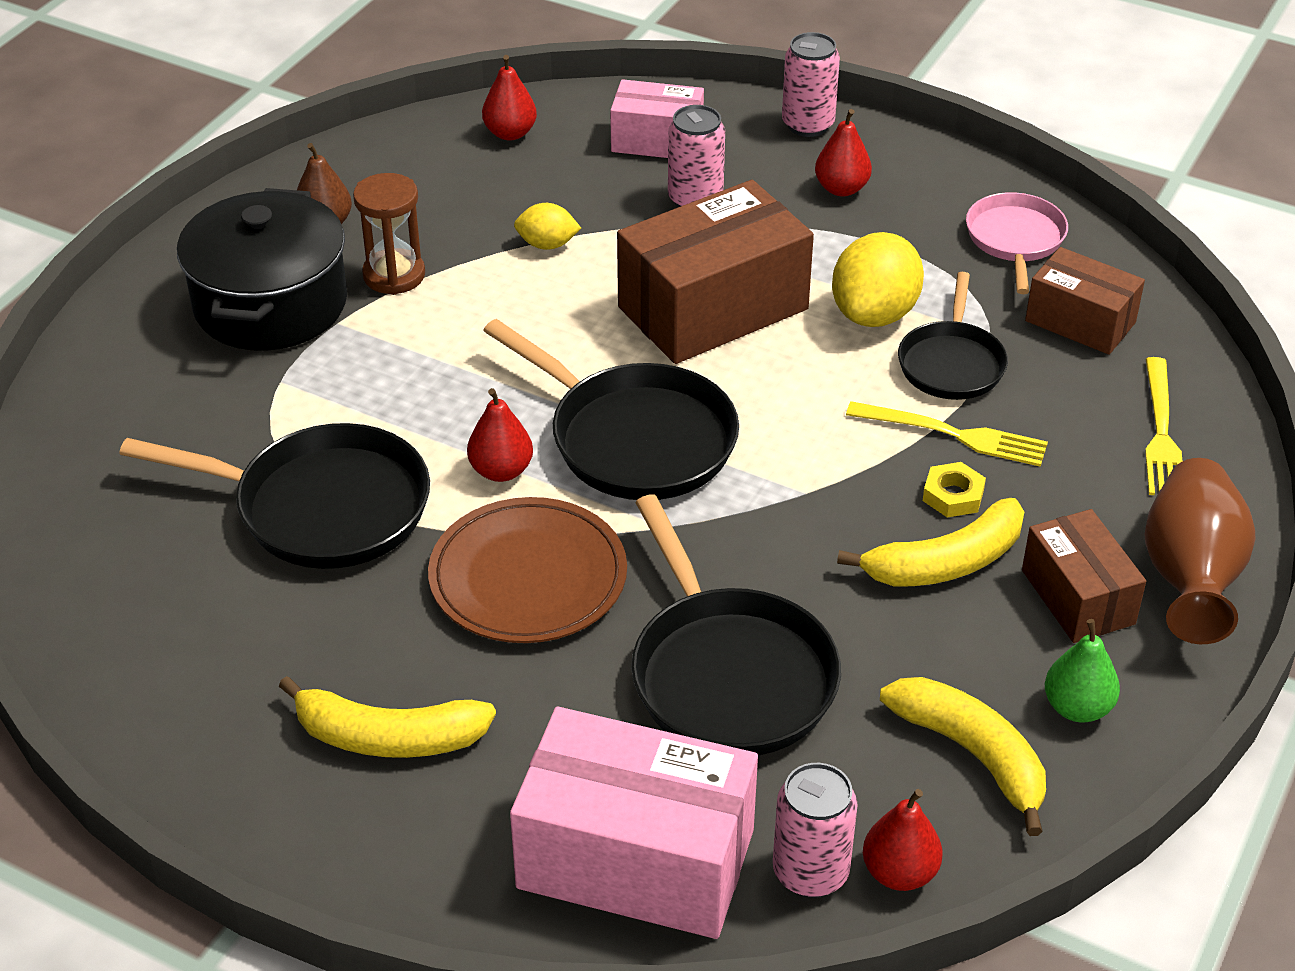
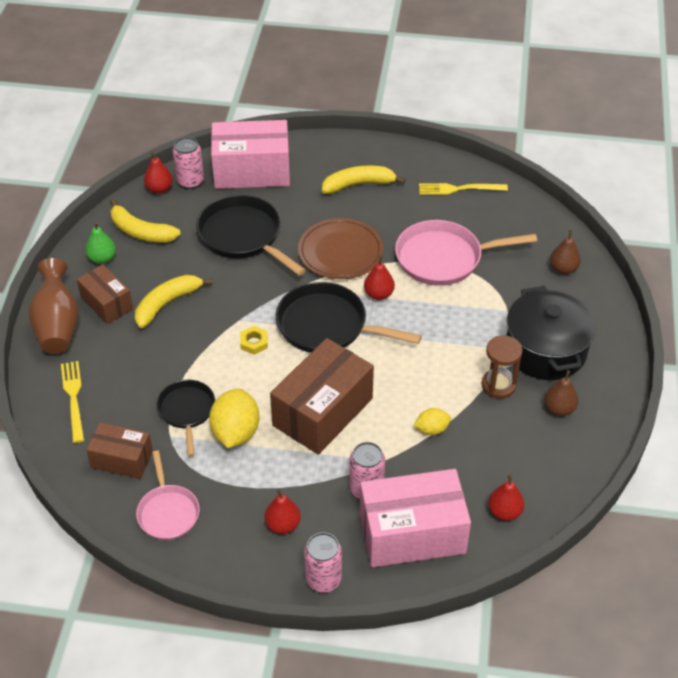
camera: 160 degrees right, 5 degrees up
(108, 426) = (563, 269): none -> brown pear
(322, 507) = (444, 258): black pan -> pink pan
(657, 140) = (412, 533): pink box -> pink box, size x1.74
(953, 495) = (170, 337): yellow nut -> yellow nut (254, 343)
(954, 435) = (176, 369): yellow fork -> yellow fork (458, 189)

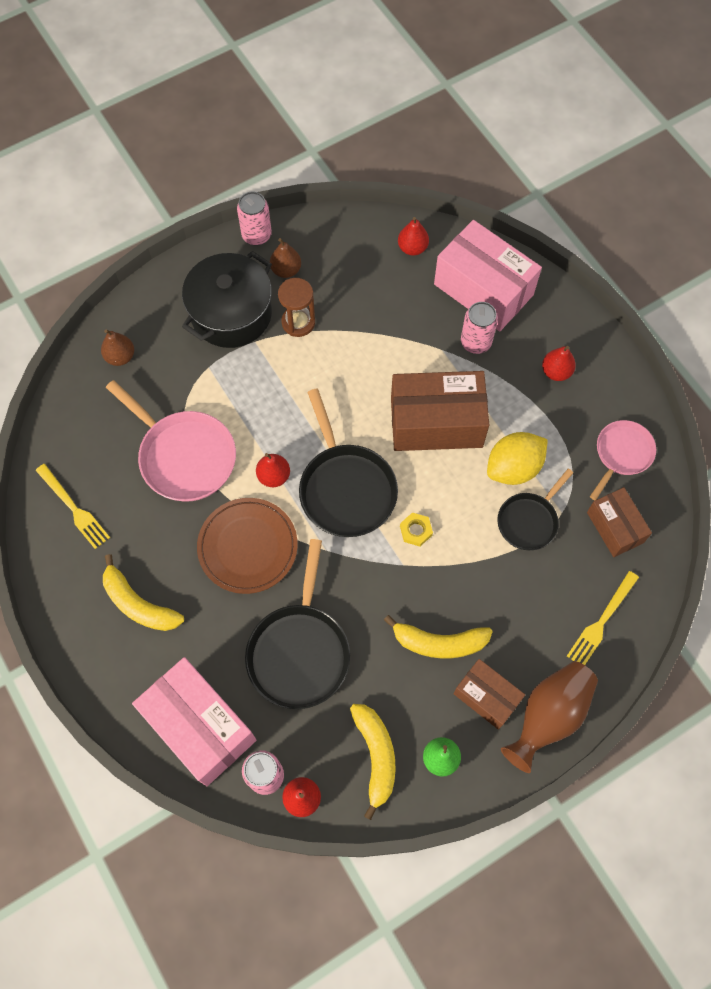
camera: 130 degrees left, 20 degrees up
(107, 303) = (486, 697): brown box -> brown box turned 60 degrees counterclockwise
(323, 579) = (570, 315): pink can -> pink can (256, 235)
(432, 429) = (383, 338): yellow lemon -> none

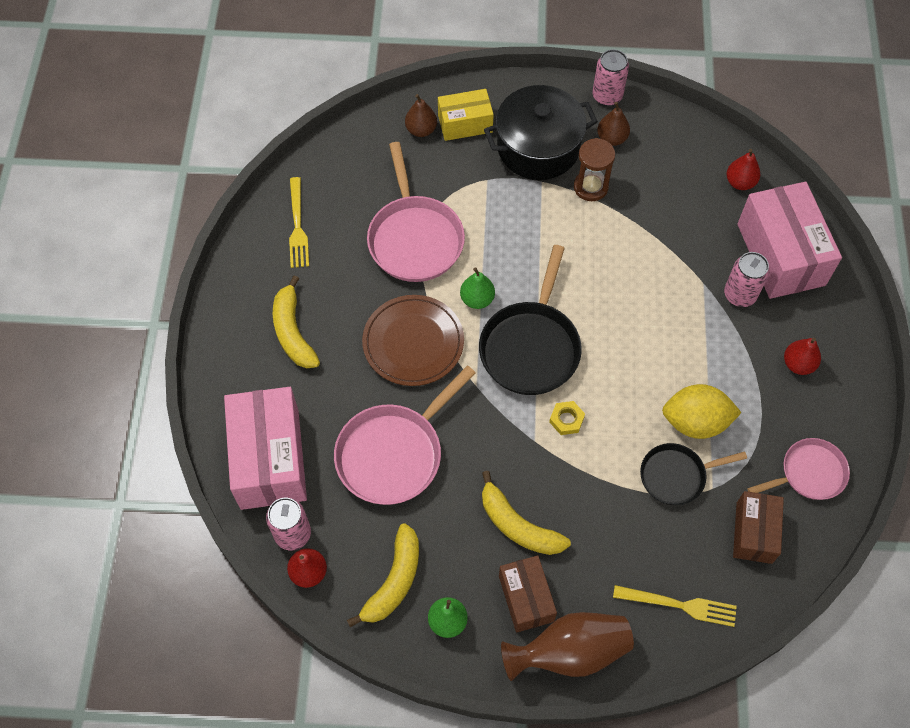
camera: 35 degrees right, 5 degrees down
(154, 329) = (465, 124): none -> yellow box
(274, 476) = (477, 299): red pear -> green pear
(299, 651) = (394, 453): black pan -> pink pan
(436, 422) = (652, 341): brown box -> none
(601, 621) = (679, 605): yellow fork -> yellow fork turned 150 degrees counterclockwise

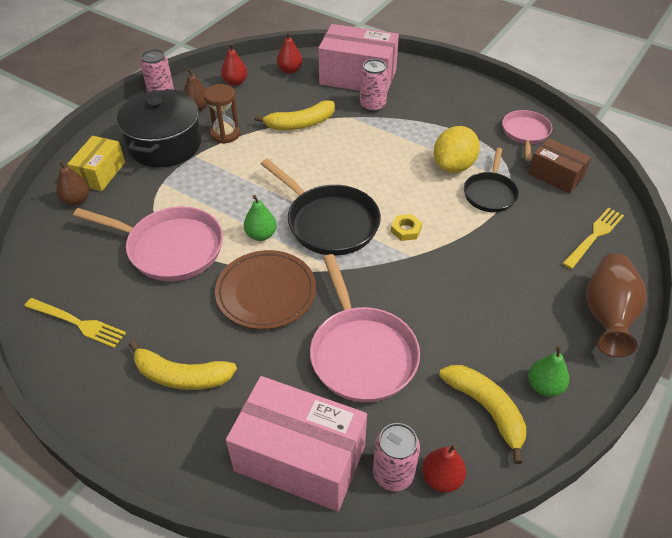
camera: 60 degrees left, 15 degrees down
(518, 525) = (479, 299): yellow banana -> yellow banana (300, 124)
(526, 598) = (547, 322): brown box -> none
(798, 364) = (443, 104): red pear -> red pear (235, 82)

